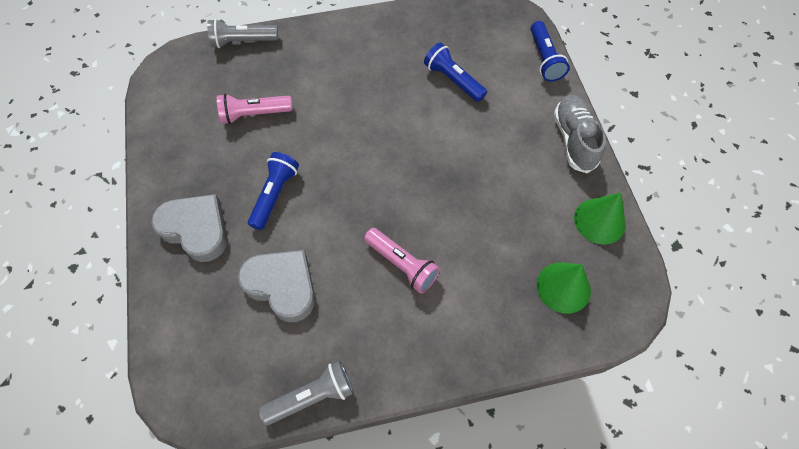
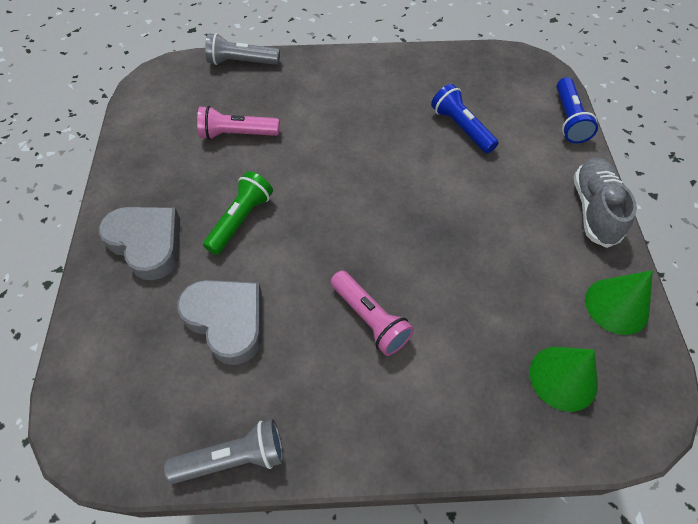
camera: 10 degrees right, 5 degrees down
(275, 195) = (241, 220): blue flashlight -> green flashlight

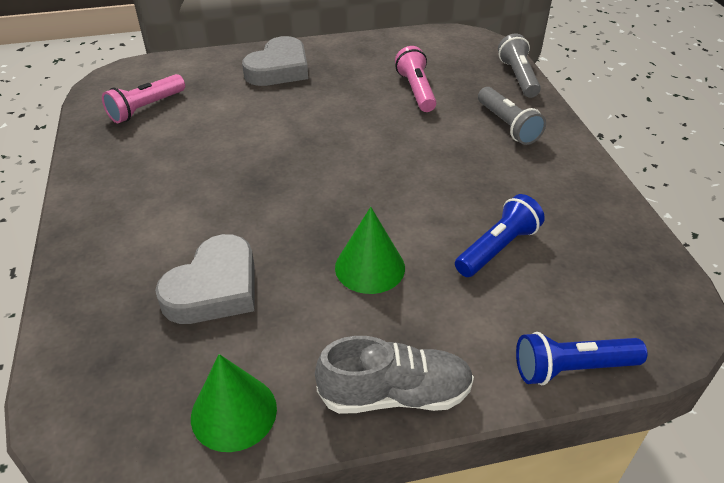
camera: 80 degrees right, 15 degrees down
(227, 320) = (207, 118): grey heart -> grey heart (214, 288)
(233, 458) = (88, 140): grey flashlight -> grey flashlight (507, 125)
(241, 220) = (312, 109): green flashlight -> none
(370, 319) = (210, 197): pink flashlight -> pink flashlight (146, 108)
(563, 378) = (135, 350): green cone -> green cone (370, 267)

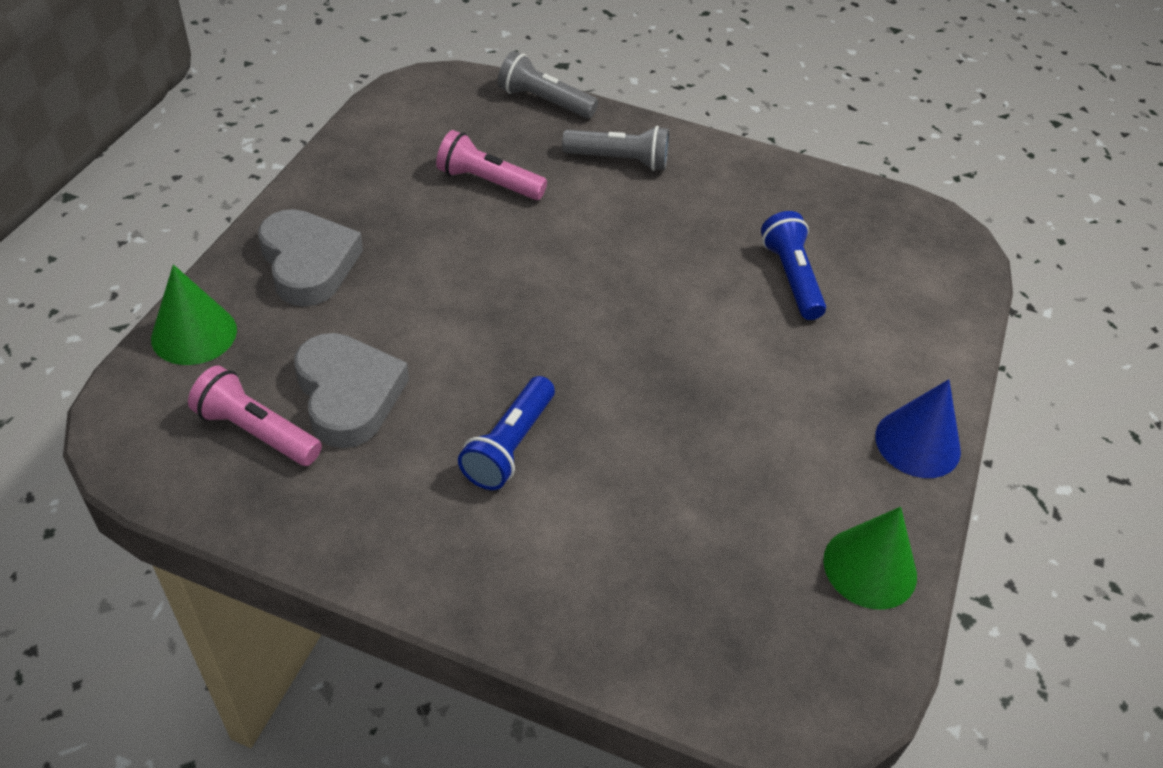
camera: 60 degrees left, 5 degrees up
(146, 108) = (257, 431): pink flashlight -> pink flashlight turned 135 degrees clockwise
(214, 288) = (688, 511): grey heart -> grey heart (348, 395)
(370, 267) = (749, 376): green cone -> green cone (194, 334)
(395, 394) = (917, 443): grey shoe -> blue cone
(572, 368) = (956, 321): blue flashlight -> blue flashlight (509, 445)

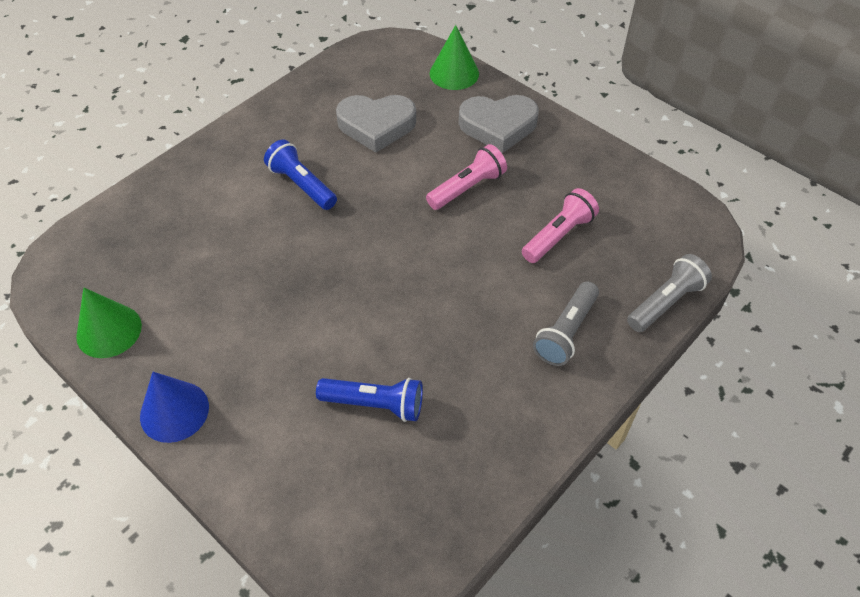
camera: 115 degrees right, 5 degrees up
(257, 431) = (368, 88): pink flashlight -> pink flashlight (467, 188)

